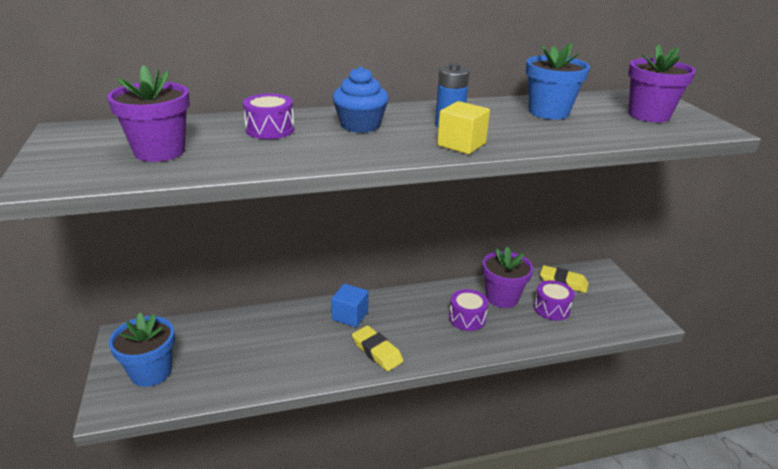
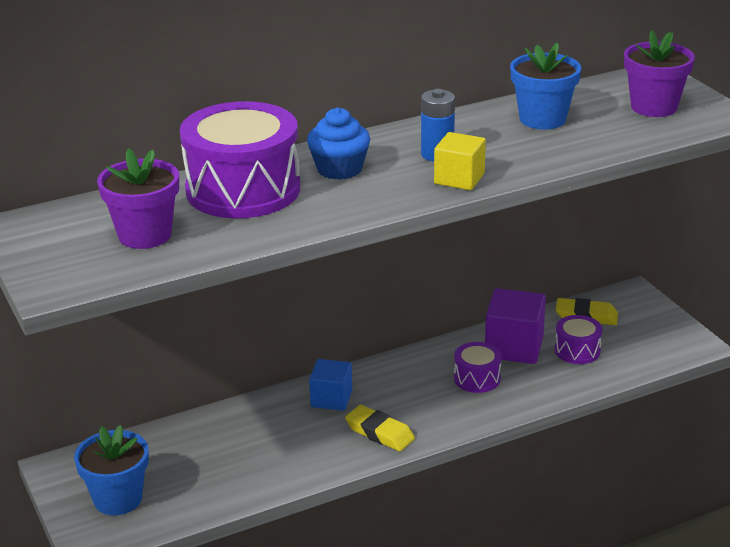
camera: 10 degrees left, 0 degrees up
(270, 130) = (243, 190): purple drum -> purple drum, size x2.10
(502, 297) = (514, 347): purple flower pot -> purple cube

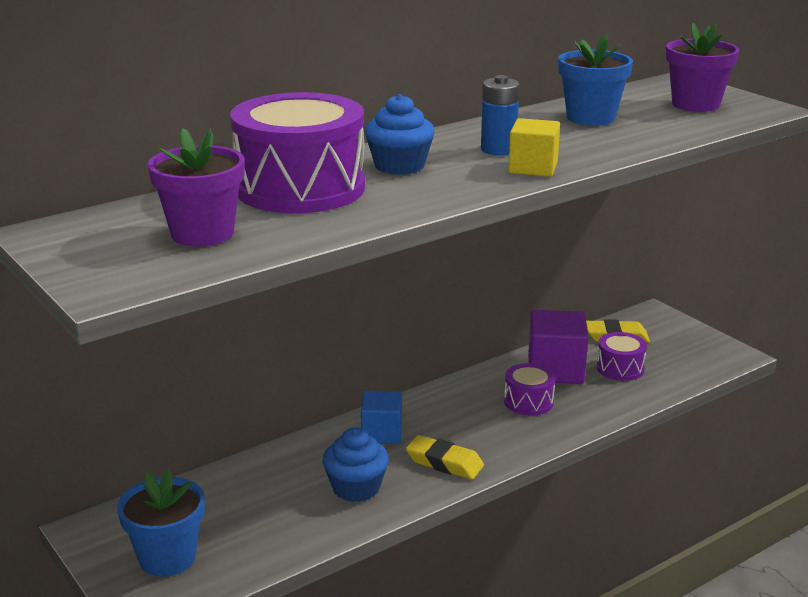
camera: 10 degrees left, 5 degrees down
(294, 450) = (356, 488): none -> blue cupcake

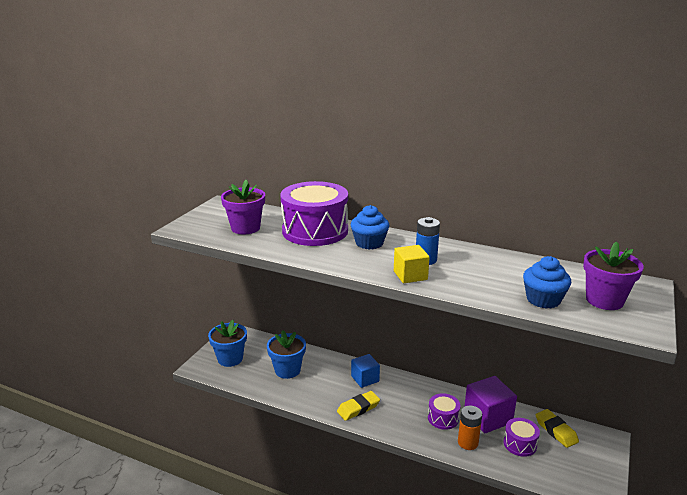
camera: 60 degrees right, 0 degrees up
(356, 488) = (314, 388): blue cupcake -> blue cupcake (543, 300)
(444, 463) = (358, 408): yellow eraser -> yellow eraser turned 60 degrees clockwise
(589, 402) = (468, 442): none -> orange battery
(591, 118) = (519, 272): blue flower pot -> blue flower pot (287, 370)

